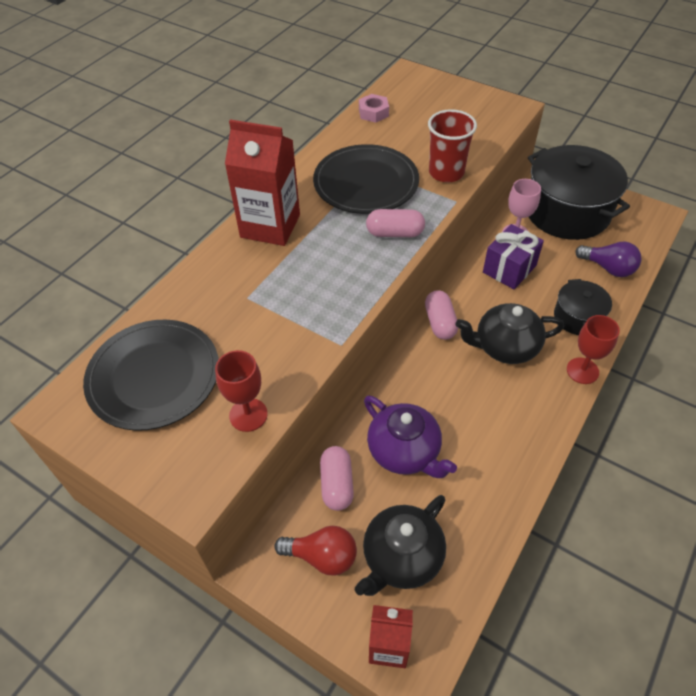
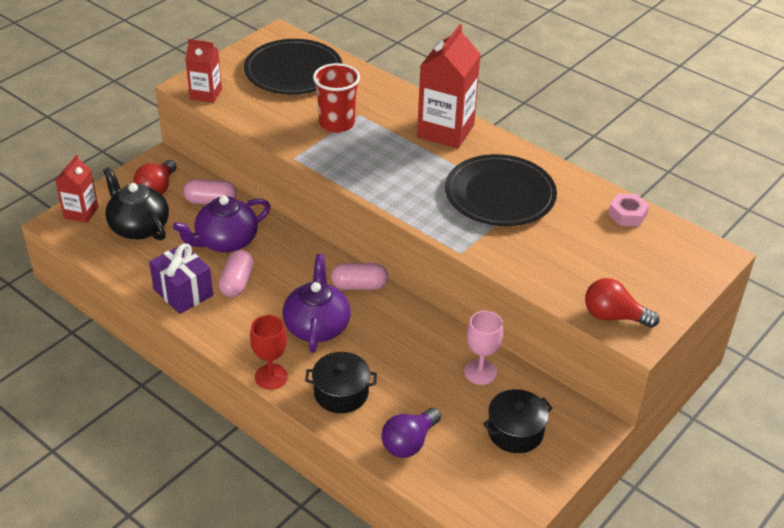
camera: 95 degrees right, 10 degrees down
(214, 468) = (206, 94): none -> red carton
(248, 415) = (243, 110): red goblet -> none
(395, 233) = (420, 204): pink capsule -> pink capsule (237, 283)
(446, 172) = (509, 253): red cup -> red cup (337, 123)
(498, 118) = (613, 316): none -> red light bulb
(505, 347) = (317, 326): black teapot -> purple teapot
(509, 269) = (424, 354): purple gift -> purple gift (183, 292)
(567, 211) = (515, 432): black pot -> black pot, size x0.50

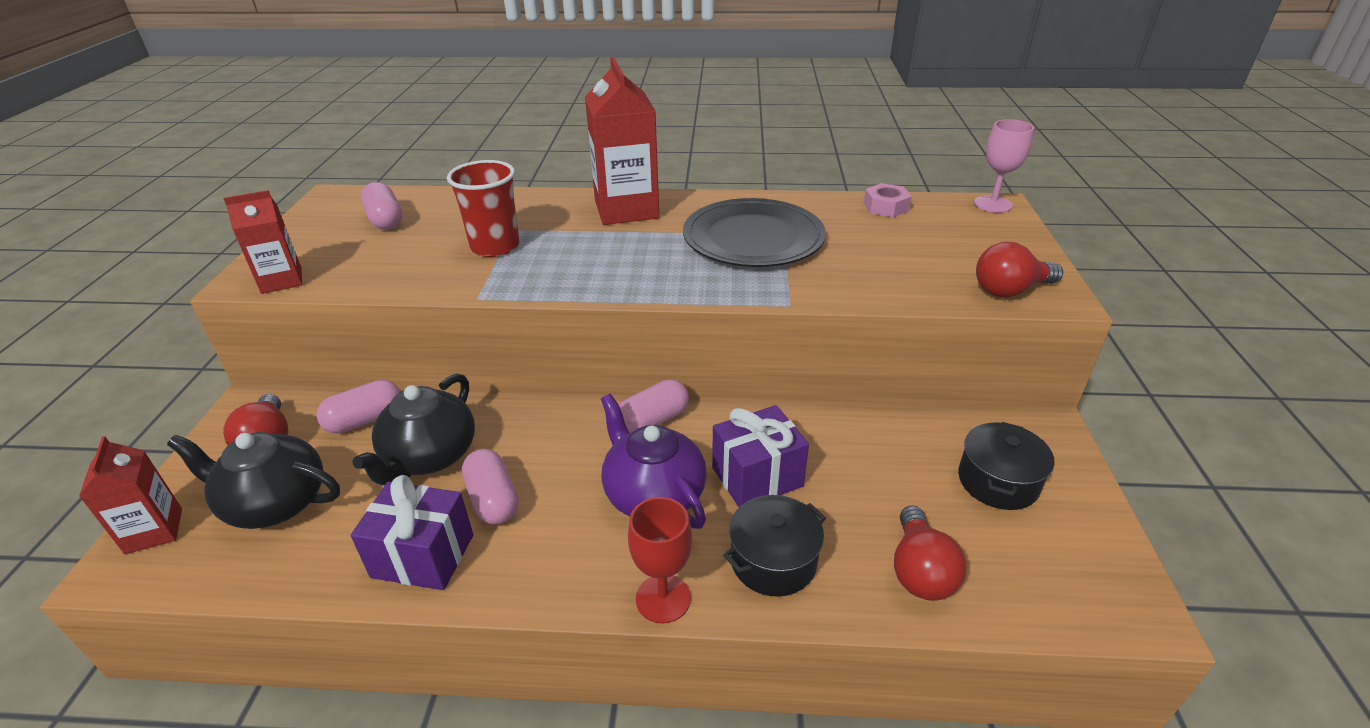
camera: 35 degrees left, 5 degrees down
(226, 241) = (429, 456): purple teapot -> black teapot
(293, 71) = (385, 220): black plate -> pink capsule
(381, 349) = (757, 477): none -> purple gift
(409, 443) = (920, 571): purple light bulb -> red light bulb
(480, 372) = (885, 439): pink goblet -> pink goblet (993, 204)

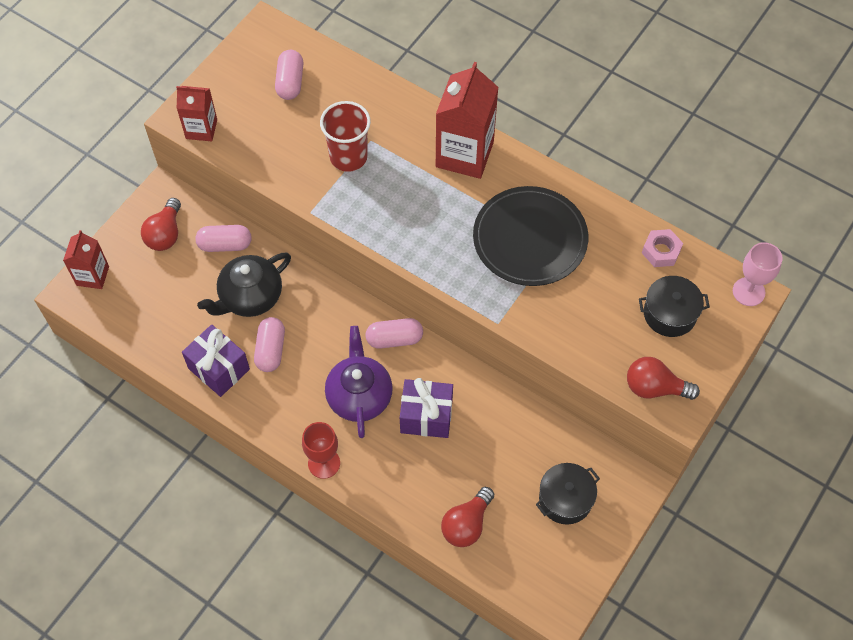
camera: 30 degrees right, 25 degrees up
(275, 503) = (156, 288): black teapot -> none
(773, 561) = (394, 474): black pot -> black pot (669, 314)

